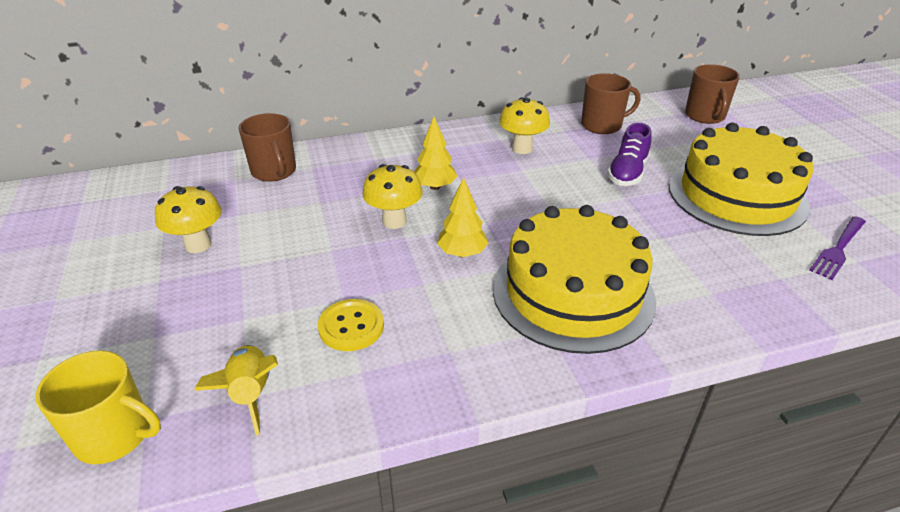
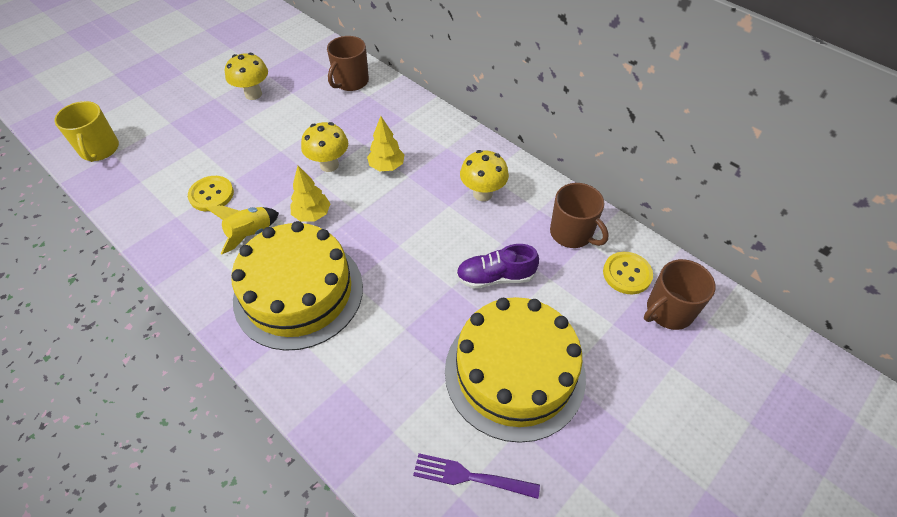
camera: 60 degrees right, 15 degrees up
(250, 394) = (142, 181): yellow rocket -> yellow rocket (250, 234)
(660, 118) = (627, 274): none -> yellow button

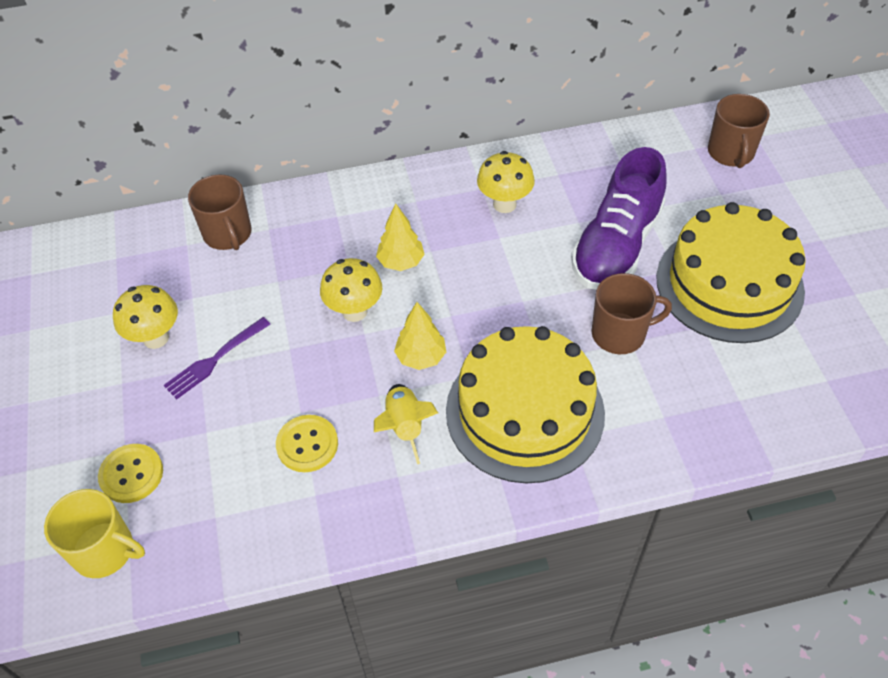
camera: 55 degrees left, 0 degrees up
(471, 477) = (813, 363): purple fork -> purple fork (215, 359)
(495, 277) = (616, 246): purple shoe -> purple shoe, size x1.71
(572, 233) = (604, 167): brown mug -> brown mug (620, 333)
(627, 274) = (675, 156): yellow button -> yellow button (131, 474)

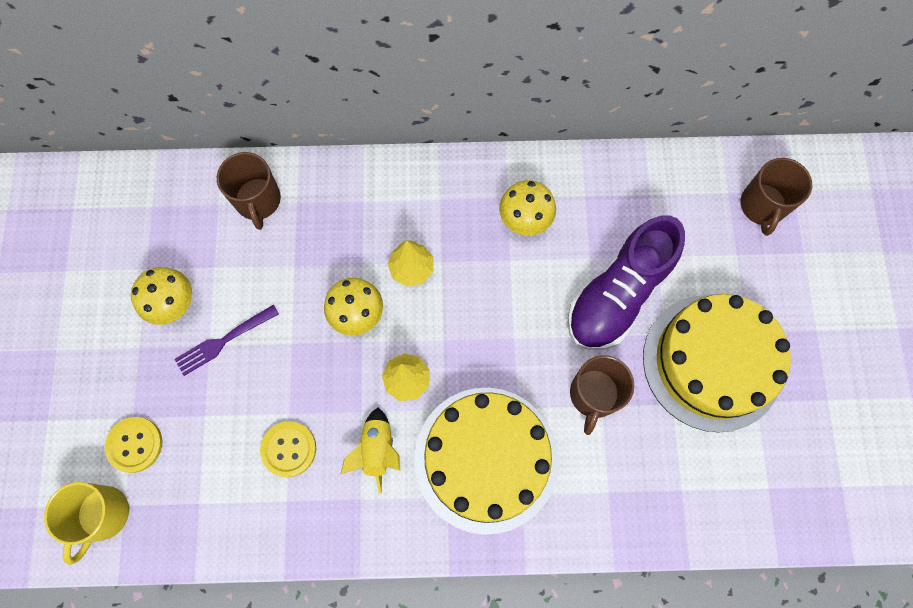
camera: 10 degrees right, 20 degrees up
(105, 550) = (103, 514): yellow mug -> yellow mug turned 75 degrees clockwise
(620, 333) = (594, 395): brown mug -> brown mug turned 105 degrees clockwise

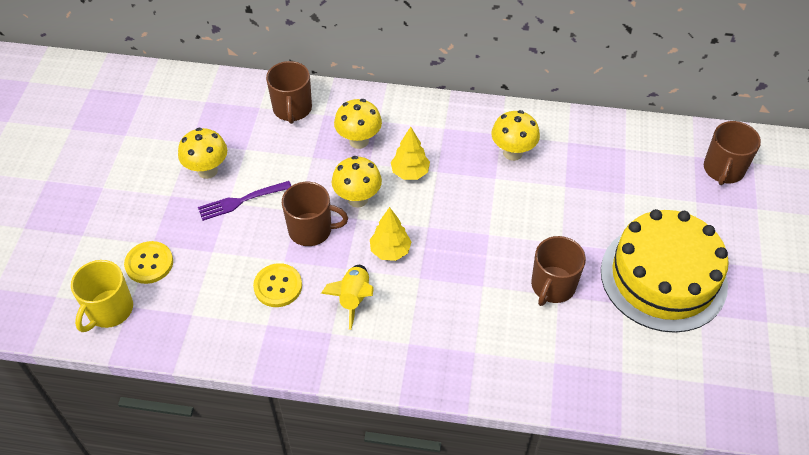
camera: 10 degrees right, 20 degrees down
(312, 367) = (311, 230): none -> brown mug
(345, 234) = (359, 141): none -> yellow mushroom
(486, 459) = (448, 320): yellow cake -> none
(618, 294) = (586, 215): purple shoe -> none

